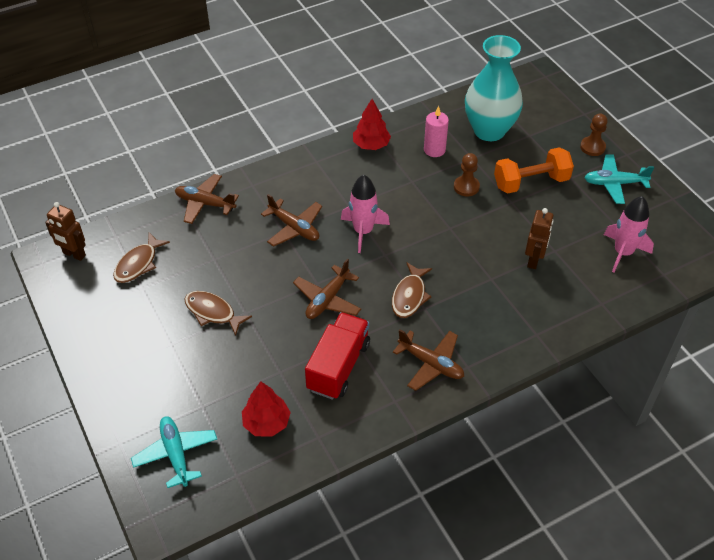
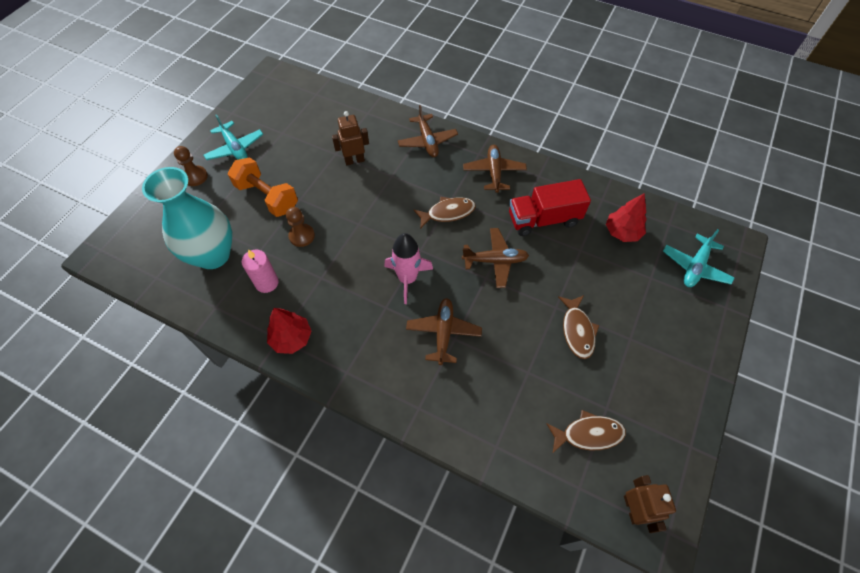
camera: 125 degrees left, 10 degrees up
(205, 203) = (474, 434): brown plane -> brown plane (427, 141)
(623, 253) = (310, 119): pink rocket -> none

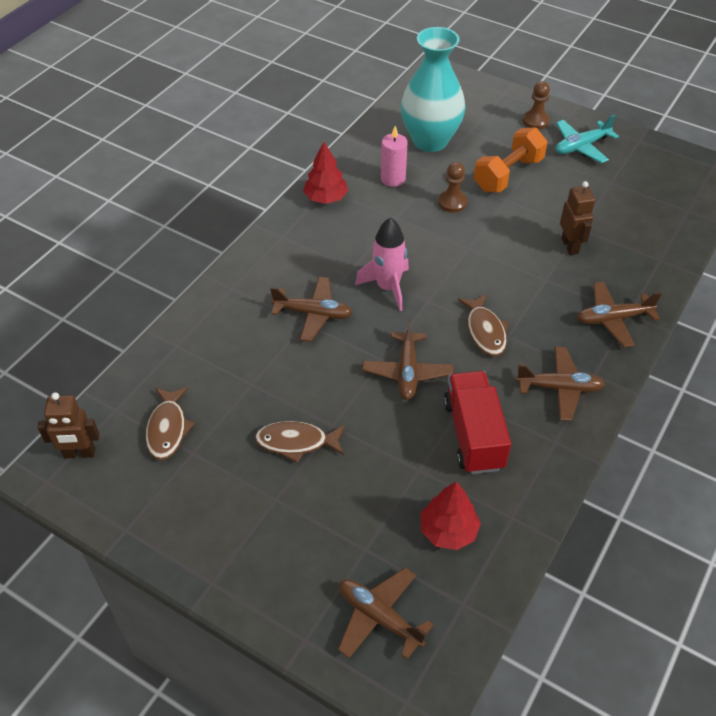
camera: 95 degrees right, 10 degrees down
(695, 267) = (379, 617): turquoise plane -> brown plane

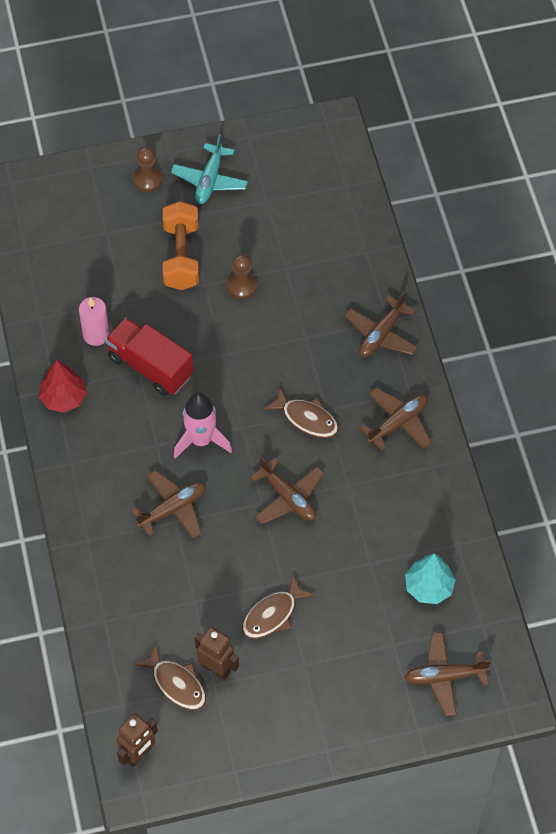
camera: 45 degrees left, 10 degrees up
(430, 141) = (84, 270): turquoise vase -> none
(448, 531) = (429, 587): red tree -> turquoise tree
(452, 202) = (167, 320): brown pawn -> brown pawn (242, 286)
(473, 435) = (378, 507): red truck -> red truck (150, 367)
(570, 246) = (293, 291): brown robot -> brown robot (216, 668)

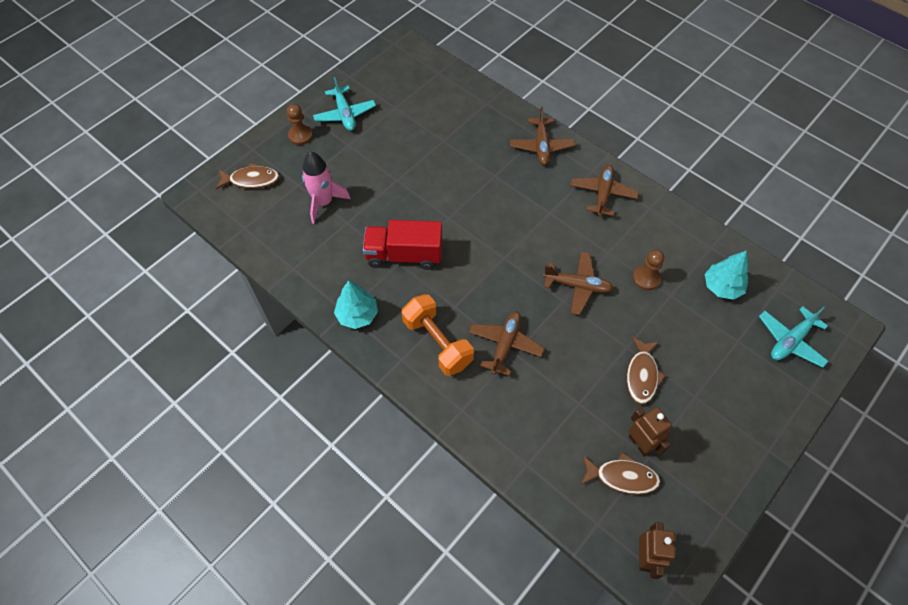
camera: 35 degrees left, 0 degrees up
(63, 398) = (357, 315): red tree -> turquoise tree
(96, 334) = (346, 256): pink candle -> none
(181, 256) = (365, 171): orange dumbbell -> orange dumbbell (437, 343)
(201, 440) = (483, 284): pink rocket -> pink rocket (323, 202)
(216, 668) = (640, 443): brown robot -> brown robot turned 60 degrees clockwise
(242, 286) = (423, 167): brown pawn -> brown pawn (646, 278)
(307, 419) = (542, 226): brown fish -> brown fish (252, 180)
(444, 676) = (790, 341): brown plane -> turquoise plane

